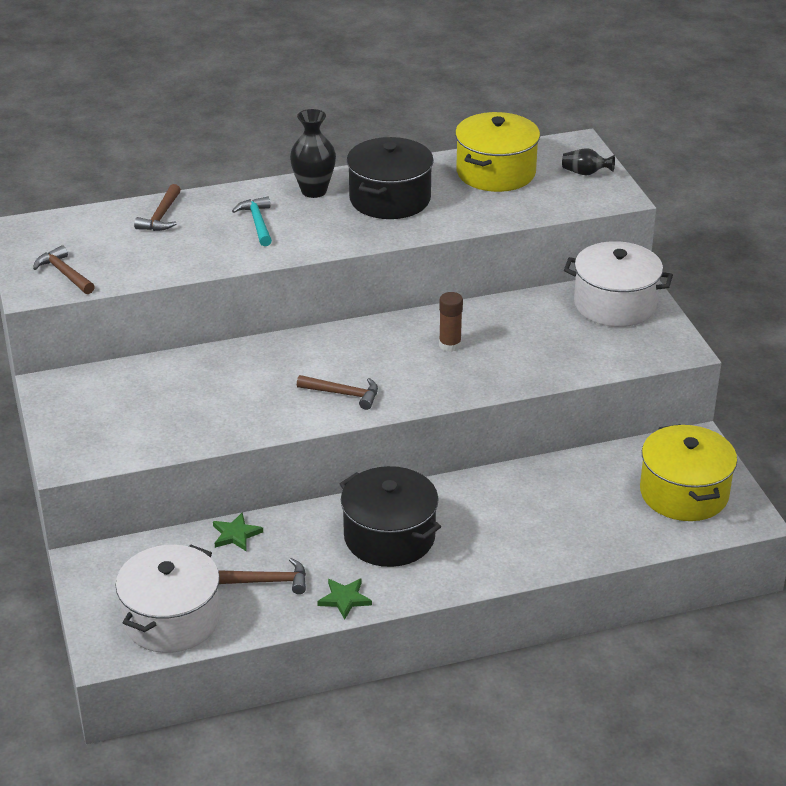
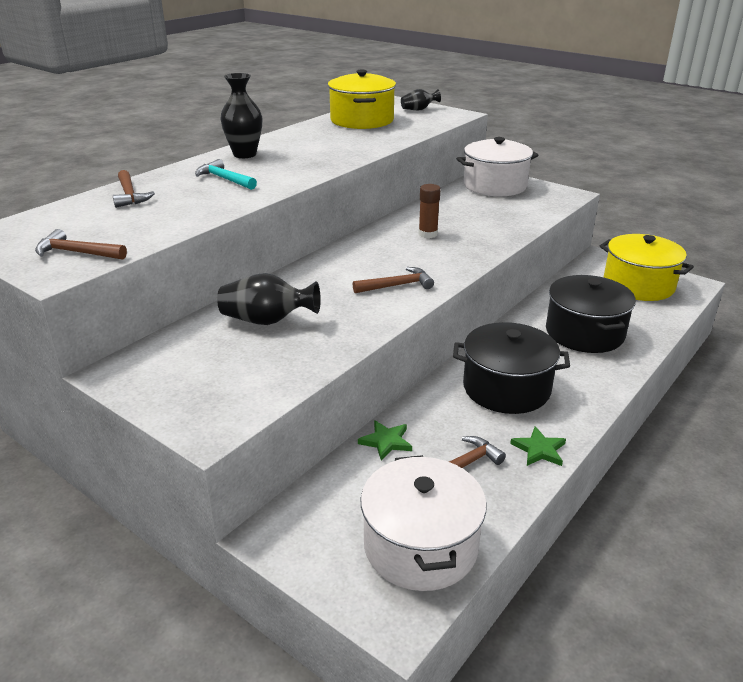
camera: 35 degrees left, 5 degrees down
(199, 385) = (267, 321): none -> black vase
(389, 199) = (310, 146): black pot -> black pot (584, 333)

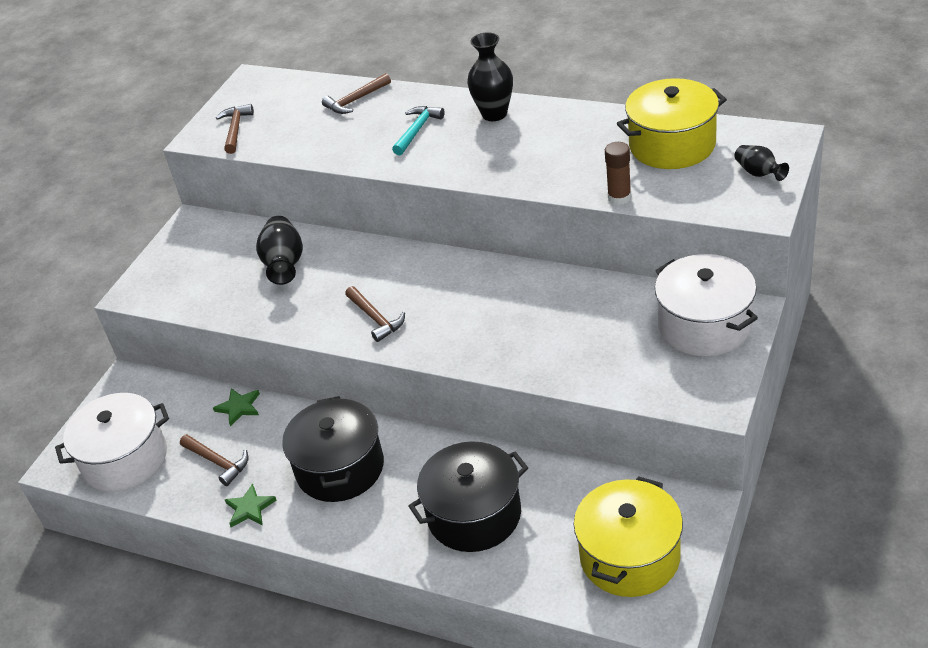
camera: 80 degrees right, 10 degrees up
(428, 234) = (510, 307): brown glue stick -> brown glue stick (619, 197)

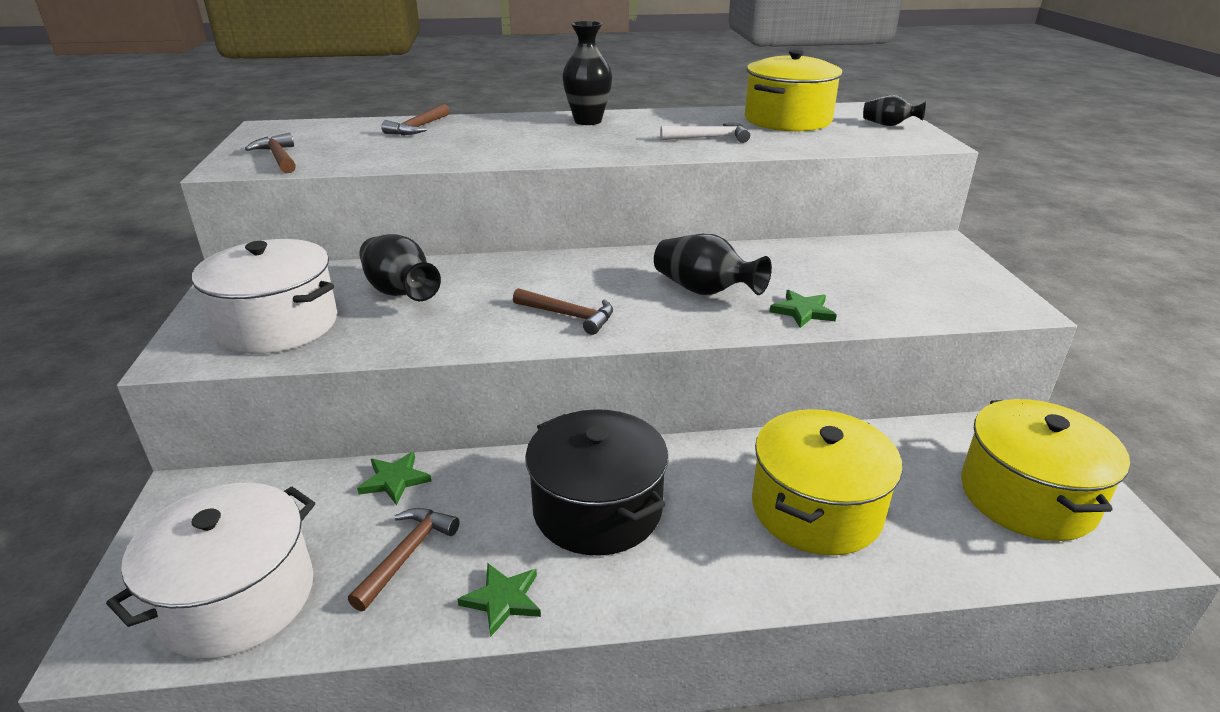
camera: 35 degrees left, 10 degrees down
(218, 462) = (407, 554): brown hammer -> brown hammer turned 75 degrees counterclockwise
(417, 130) = (515, 137): turquoise hammer -> none
(474, 514) = (816, 509): black pot -> yellow pot
(489, 318) = (704, 291): none -> black vase
(541, 360) = (802, 311): none -> green star
(570, 163) = (709, 138): none -> white hammer
(619, 197) = (790, 150): brown glue stick -> none
(705, 325) = (921, 258): white pot -> white pot (278, 325)

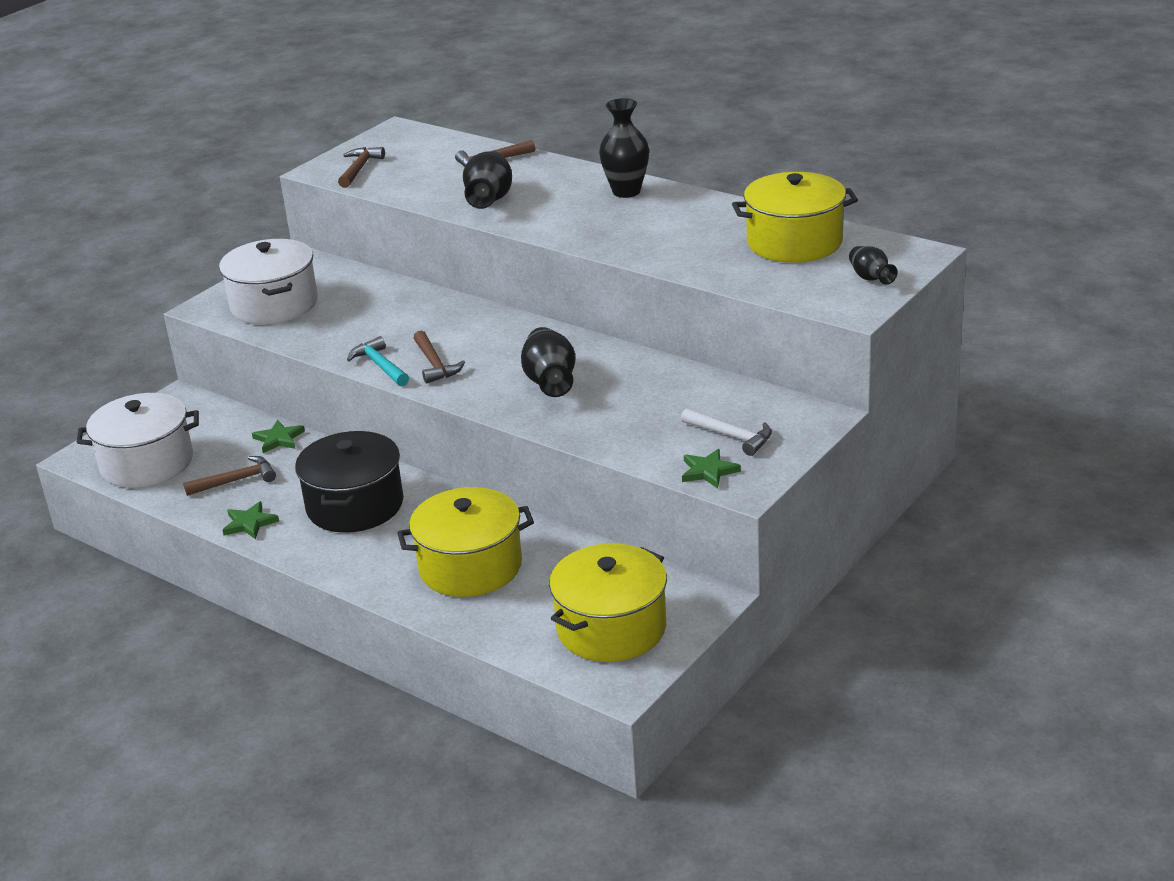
camera: 45 degrees right, 0 degrees up
(400, 292) = (367, 306): black vase -> black vase (489, 199)
(512, 337) = (380, 365): none -> turquoise hammer
(709, 138) = (680, 243): white hammer -> white hammer (731, 436)
(802, 311) = (584, 424): green star -> green star (708, 471)

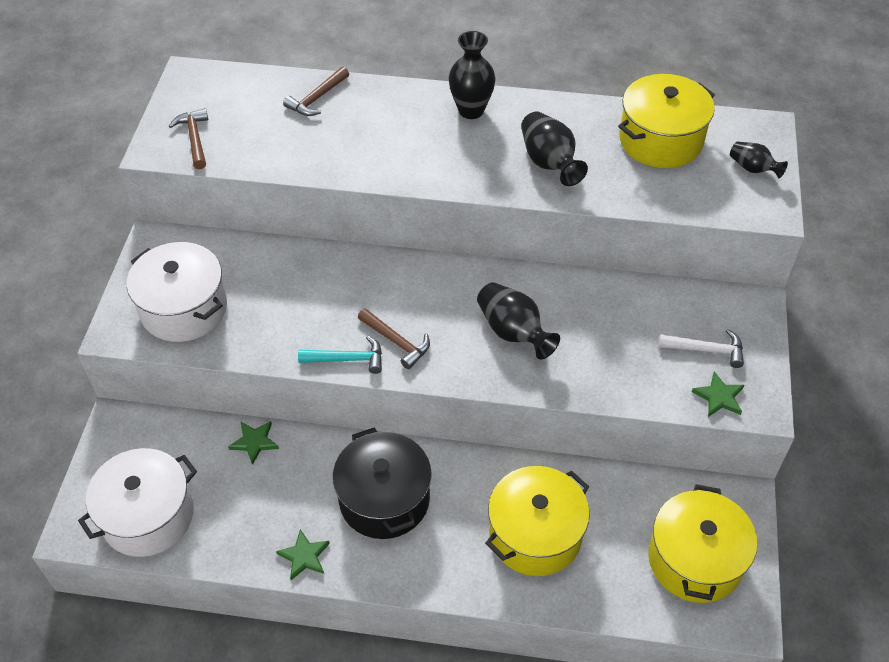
camera: 30 degrees left, 20 degrees up
(236, 480) = (252, 507): brown hammer -> none
(380, 365) = (347, 359): turquoise hammer -> turquoise hammer turned 150 degrees clockwise
(489, 199) = (355, 151): black vase -> black vase (549, 162)

